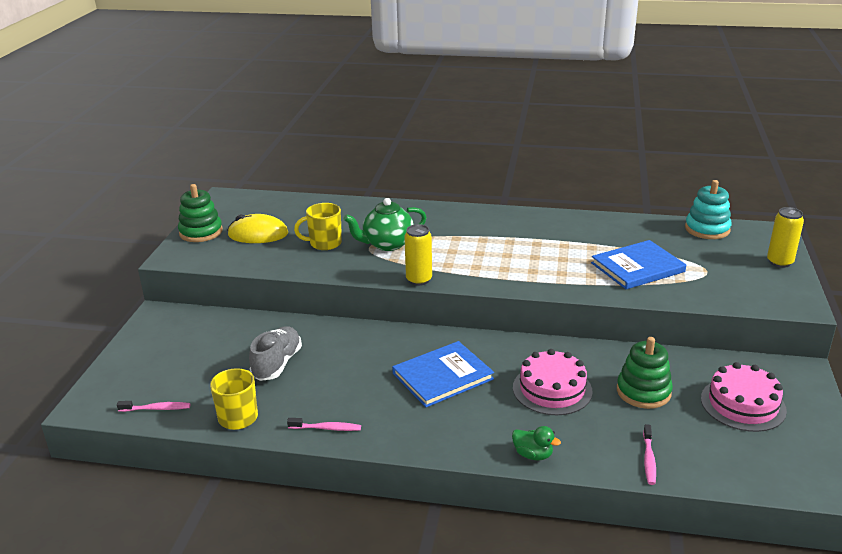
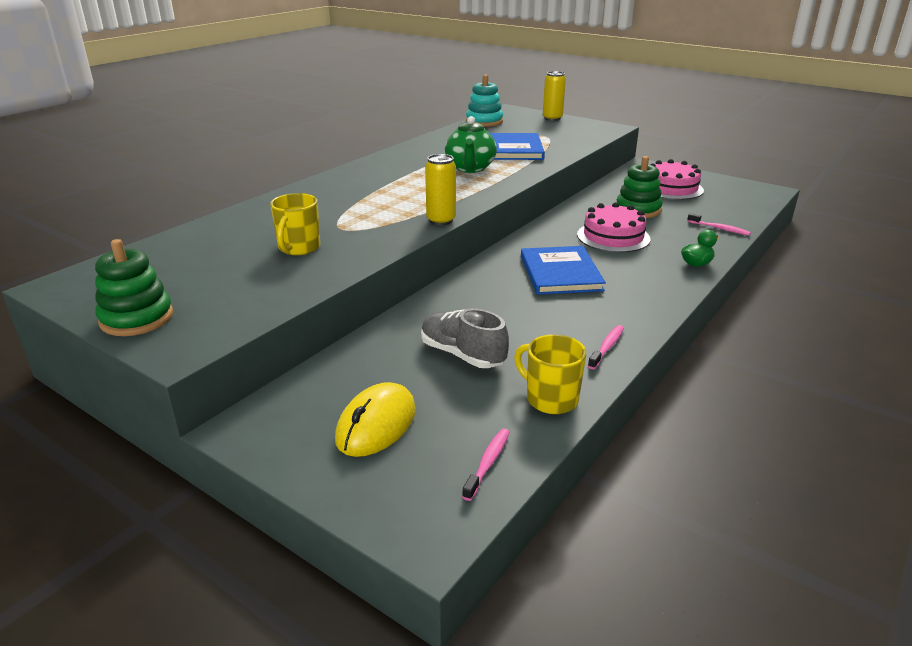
camera: 65 degrees left, 0 degrees up
(258, 234) = (212, 281): yellow mouse -> yellow mouse (376, 425)
(387, 244) = (349, 220): green teapot -> green teapot (470, 168)

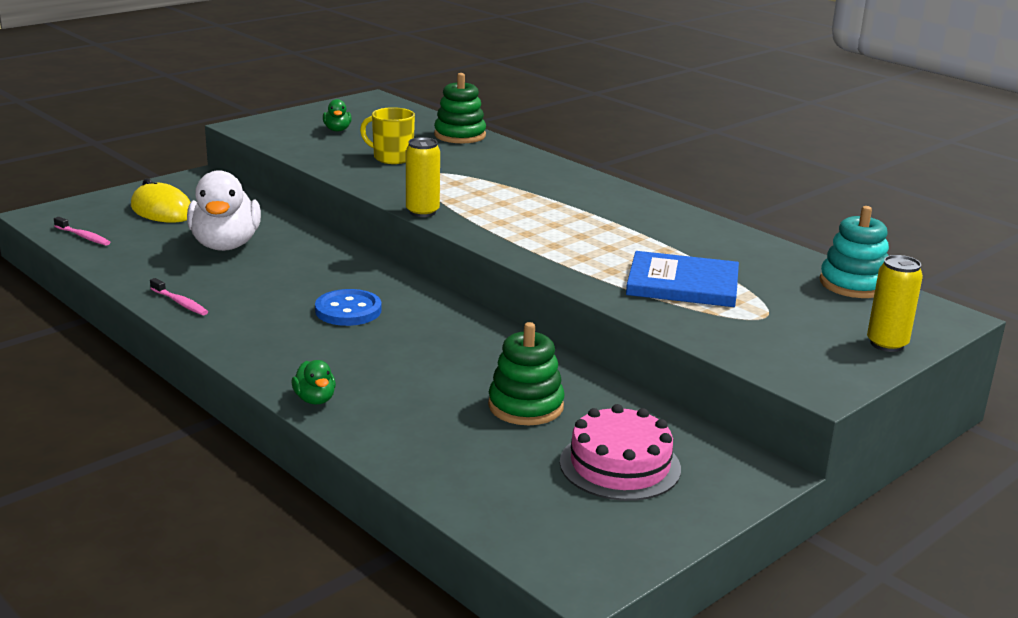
camera: 100 degrees right, 5 degrees down
(137, 318) = (302, 117): green stacking toy -> green stacking toy (460, 135)
(199, 288) = (337, 130): none -> green duck
(462, 354) = (225, 245): grey shoe -> white duck
(470, 168) = (598, 245): green teapot -> none
(550, 399) = (130, 266): yellow mug -> none
(560, 273) = (348, 310): blue book -> blue button
(613, 237) = (433, 363): pink cake -> none
(719, 229) = (419, 456): pink toothbrush -> none

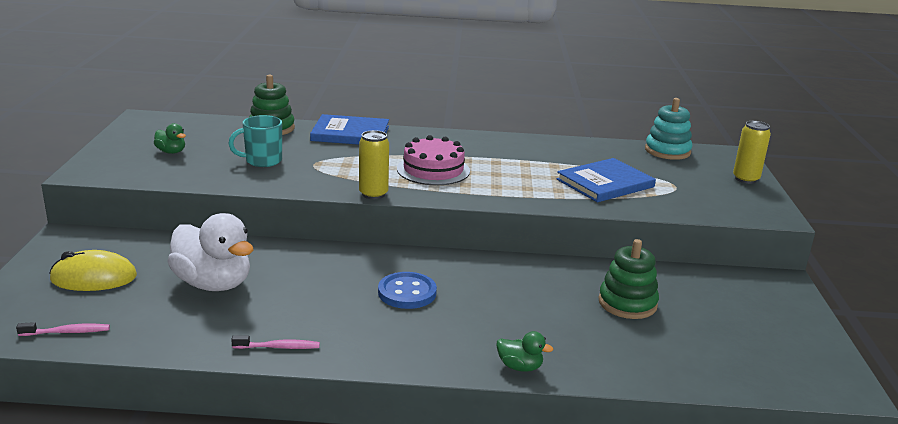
camera: 45 degrees left, 0 degrees up
(392, 158) = (262, 161): yellow mug -> turquoise mug
(521, 160) = (350, 133): none -> blue book
(620, 465) = (732, 313): pink cake -> pink cake (433, 170)

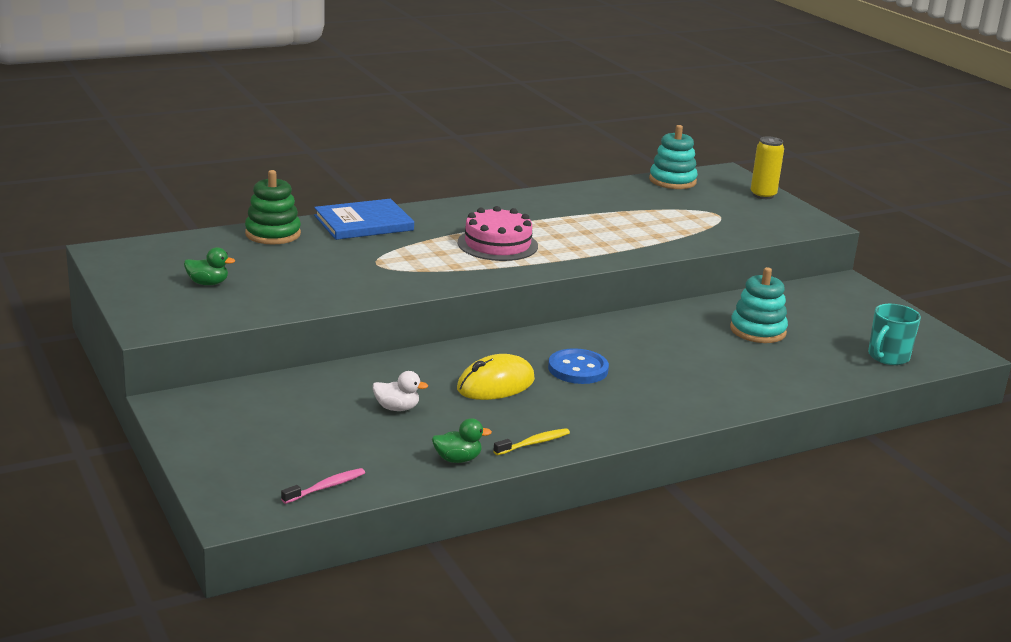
camera: 30 degrees left, 0 degrees up
(94, 278) = (271, 435): yellow mouse -> yellow mouse (495, 384)
(213, 284) = (397, 408): white duck -> white duck, size x0.46
(262, 161) = (320, 271): turquoise mug -> turquoise mug (887, 357)
(279, 347) = (534, 443): pink toothbrush -> yellow toothbrush
(373, 194) = (478, 281): yellow can -> none
(520, 367) = (738, 402): green duck -> green duck (457, 459)
(605, 183) = (659, 224): blue book -> none
(627, 303) = (757, 331): green stacking toy -> turquoise stacking toy

